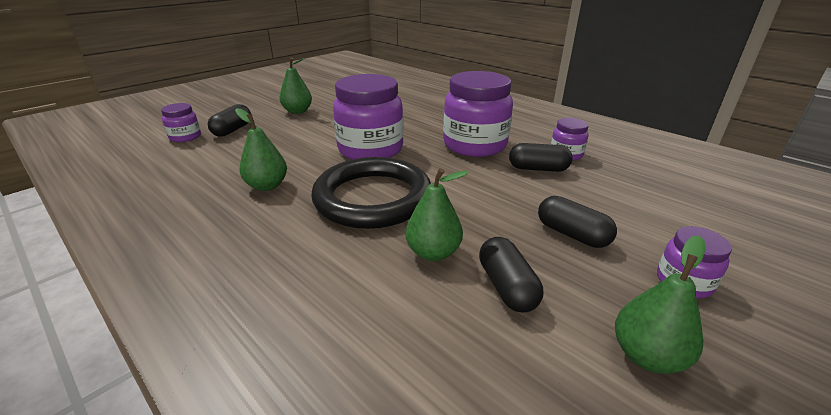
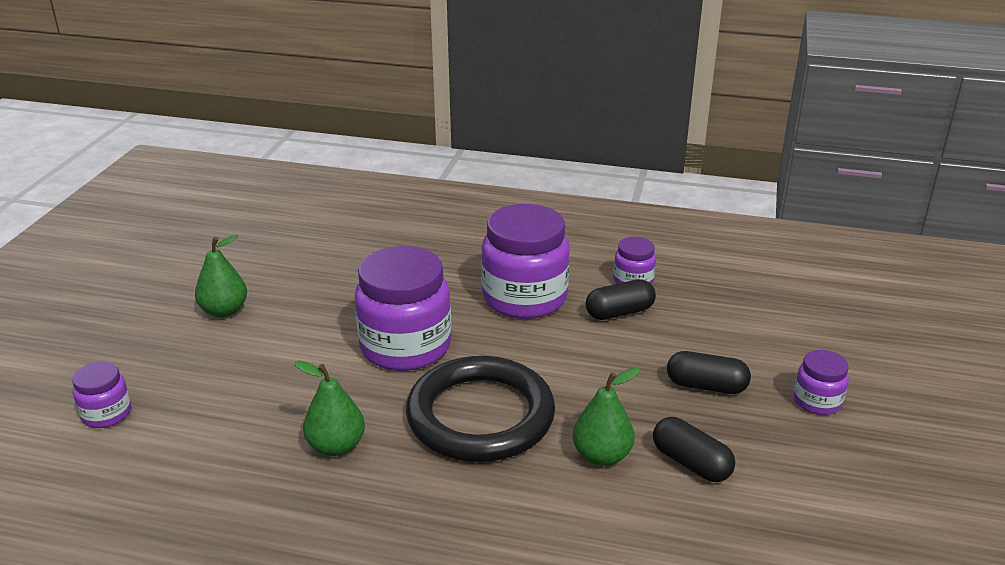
camera: 30 degrees left, 0 degrees up
(232, 130) = (166, 377): black capsule -> none
(647, 355) = (824, 477): green pear -> none

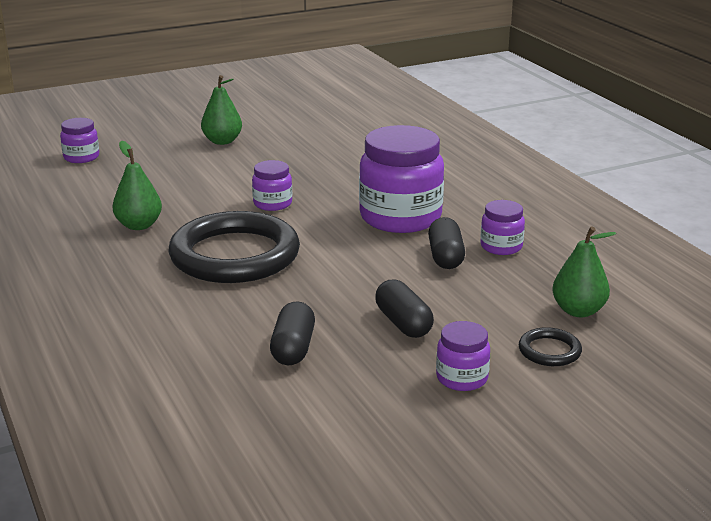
camera: 50 degrees right, 5 degrees down
(405, 347) = (272, 204): purple jar -> purple jar, size x0.49
(602, 455) = (252, 312): green pear -> green pear (578, 311)
(619, 312) = (445, 257): black capsule -> black capsule turned 60 degrees clockwise
(812, 343) = (549, 351): none -> black ring

